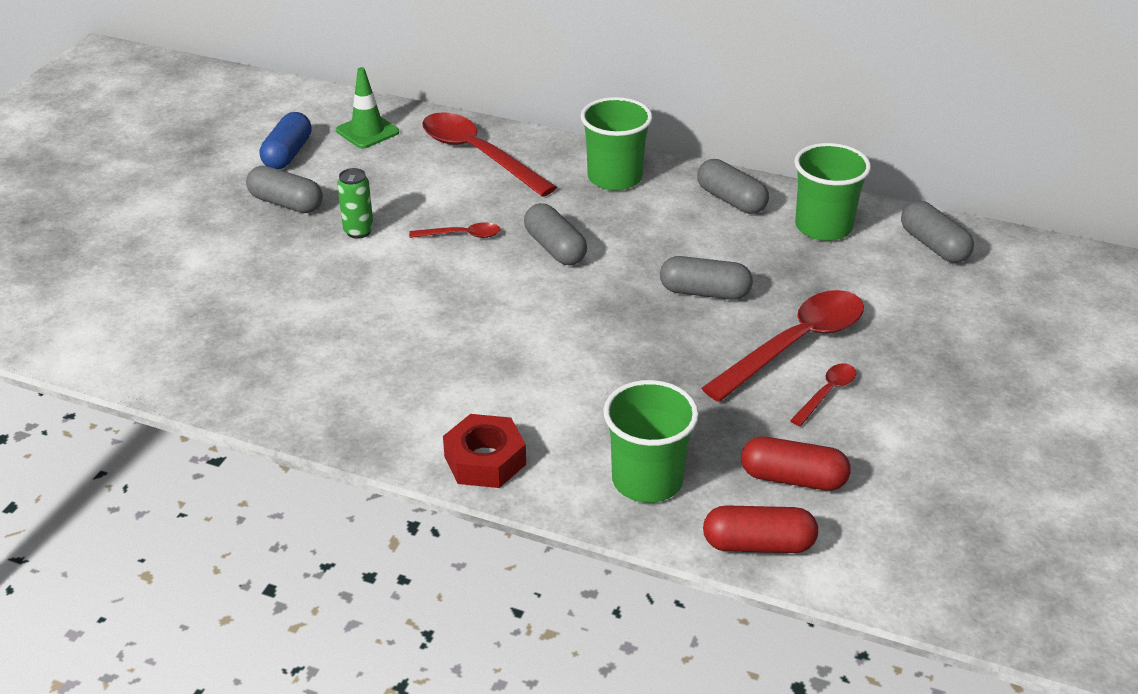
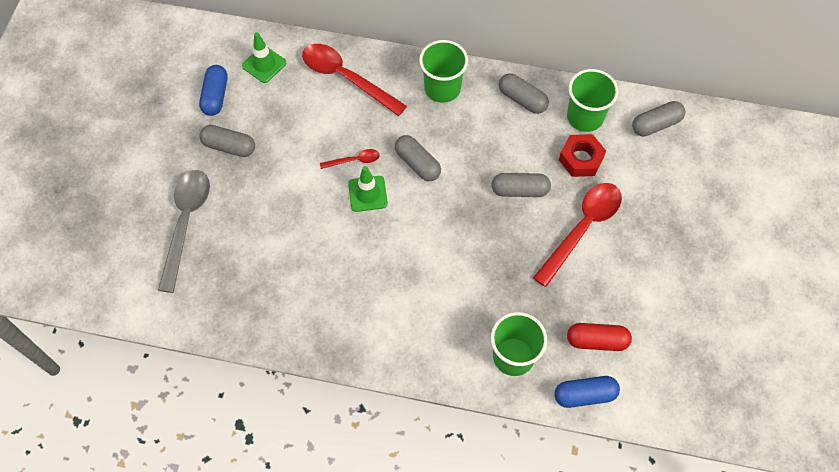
camera: 10 degrees left, 25 degrees up
(190, 272) = (186, 223): none -> grey spoon
(358, 231) = (285, 167): green can -> none
(470, 271) = (367, 194): none -> green traffic cone
(485, 460) = (415, 356): red nut -> red nut (581, 159)
(758, 544) = (584, 395): red capsule -> blue capsule
(827, 393) = (607, 268): red spoon -> none
(933, 245) = (656, 124): grey capsule -> grey capsule turned 75 degrees counterclockwise

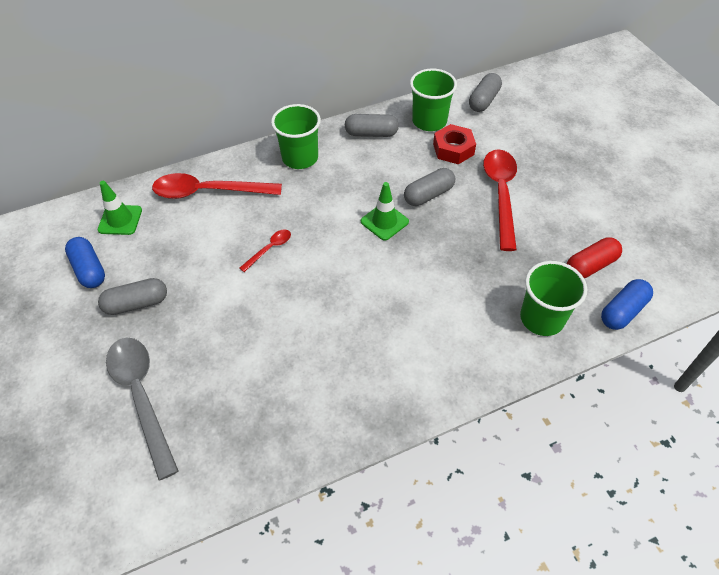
camera: 35 degrees left, 10 degrees down
(367, 194) = (304, 268): green traffic cone -> green traffic cone (384, 221)
(417, 164) = (328, 221): grey capsule -> none

